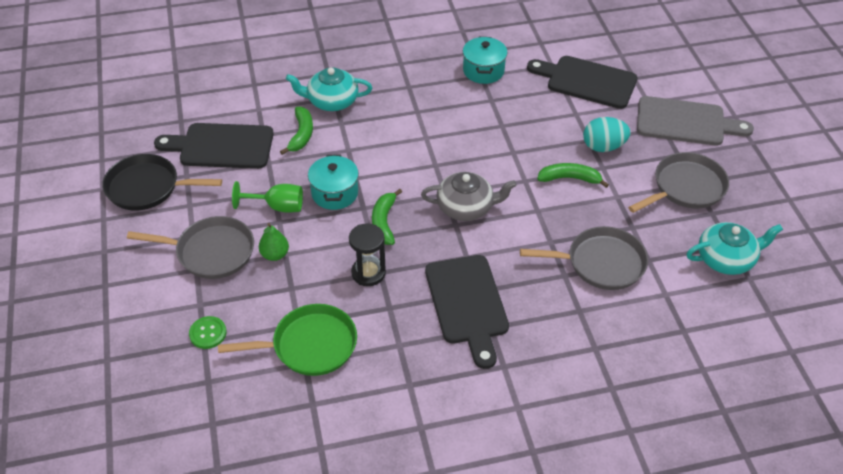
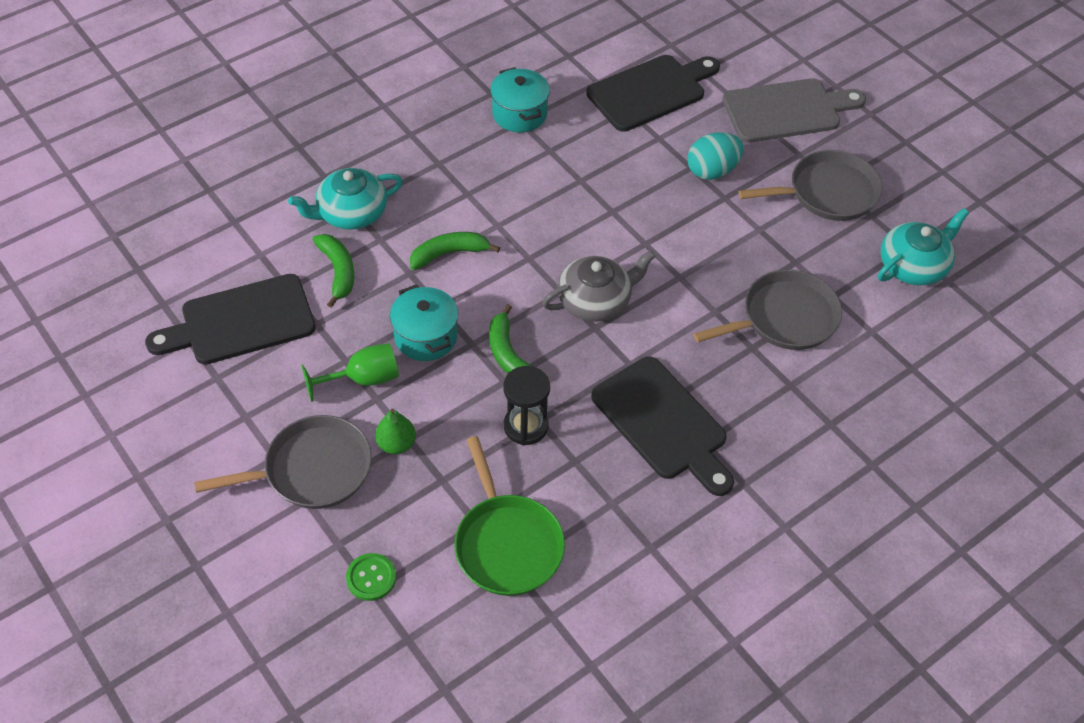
camera: 25 degrees left, 5 degrees up
(147, 187) = (172, 412): black pan -> none
(310, 345) = (507, 544): green pan -> green pan turned 105 degrees clockwise
(570, 178) = (695, 224): green banana -> green banana (449, 254)
(587, 81) = (650, 91): black cutting board -> black cutting board turned 150 degrees clockwise
(686, 187) = (828, 192): grey pan -> grey pan turned 45 degrees clockwise

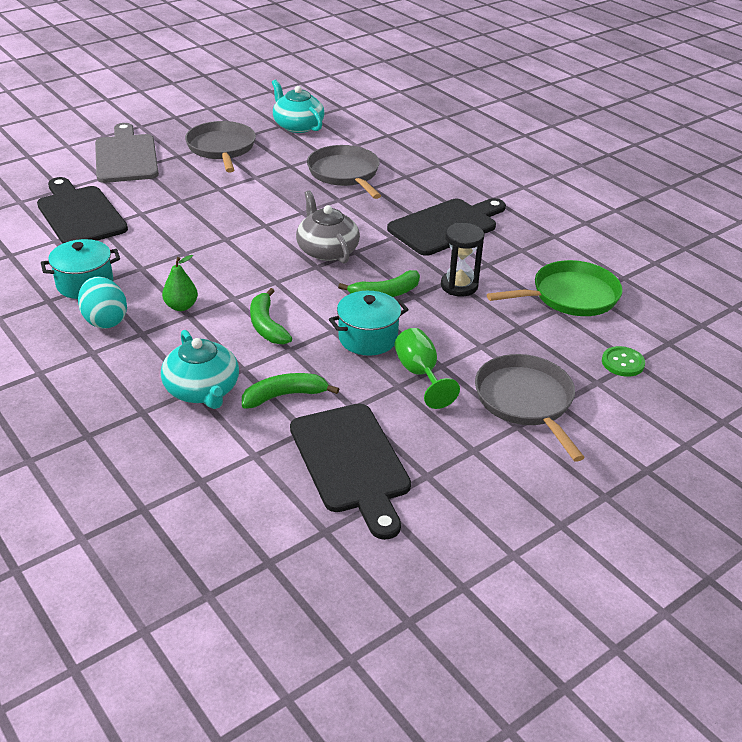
camera: 90 degrees left, 15 degrees down
(396, 444) = (488, 352): green pear -> green pear (181, 306)
(712, 171) = (187, 192): turquoise egg -> turquoise egg (105, 320)

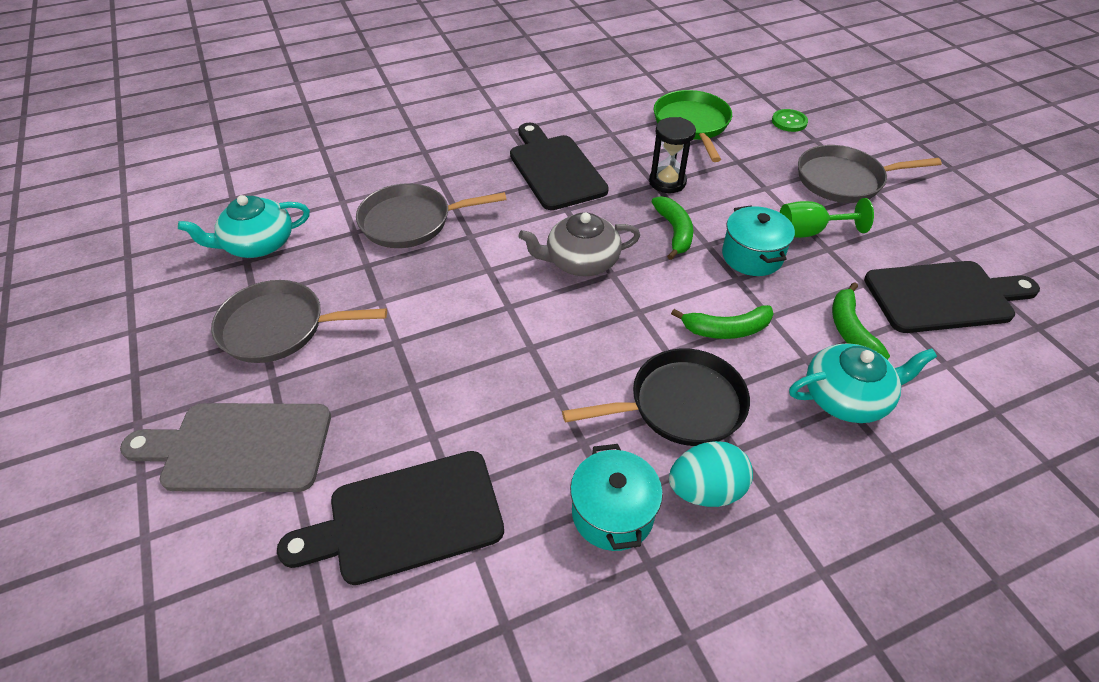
camera: 75 degrees left, 10 degrees up
(181, 306) = (681, 404): green pear -> black pan

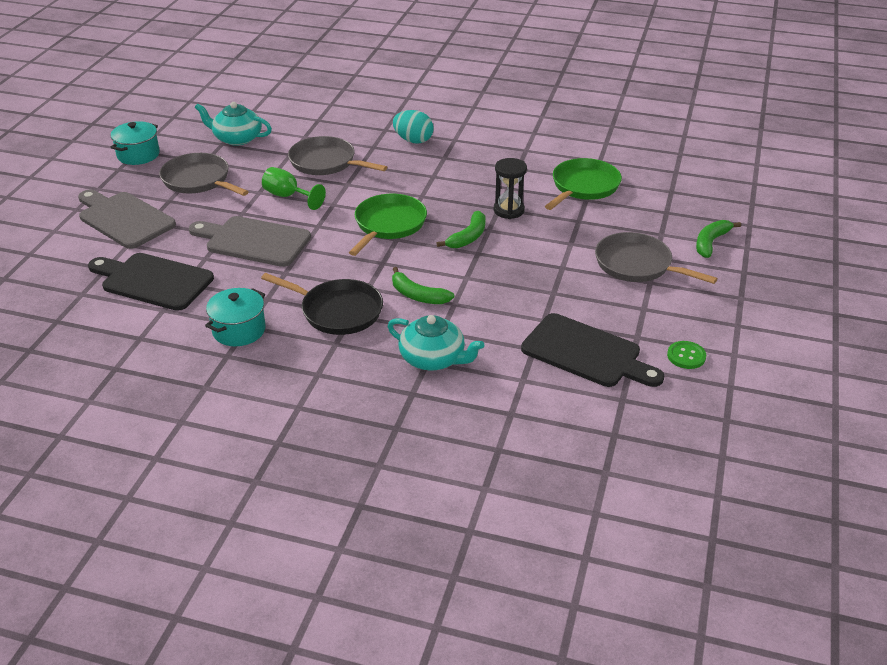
camera: 40 degrees right, 10 degrees down
(462, 372) = (254, 241): none -> grey cutting board
(555, 169) = (448, 172): black cutting board -> none
(581, 261) = (388, 224): grey teapot -> green pan
(705, 490) = (294, 348): turquoise egg -> turquoise egg (413, 140)
(752, 256) = (495, 272): turquoise pot -> turquoise pot (138, 155)
(789, 122) = (661, 215): green button -> green button (686, 356)
(809, 232) = (557, 279): green goblet -> green goblet (288, 196)
(850, 330) = (492, 334): green banana -> green banana (711, 242)

